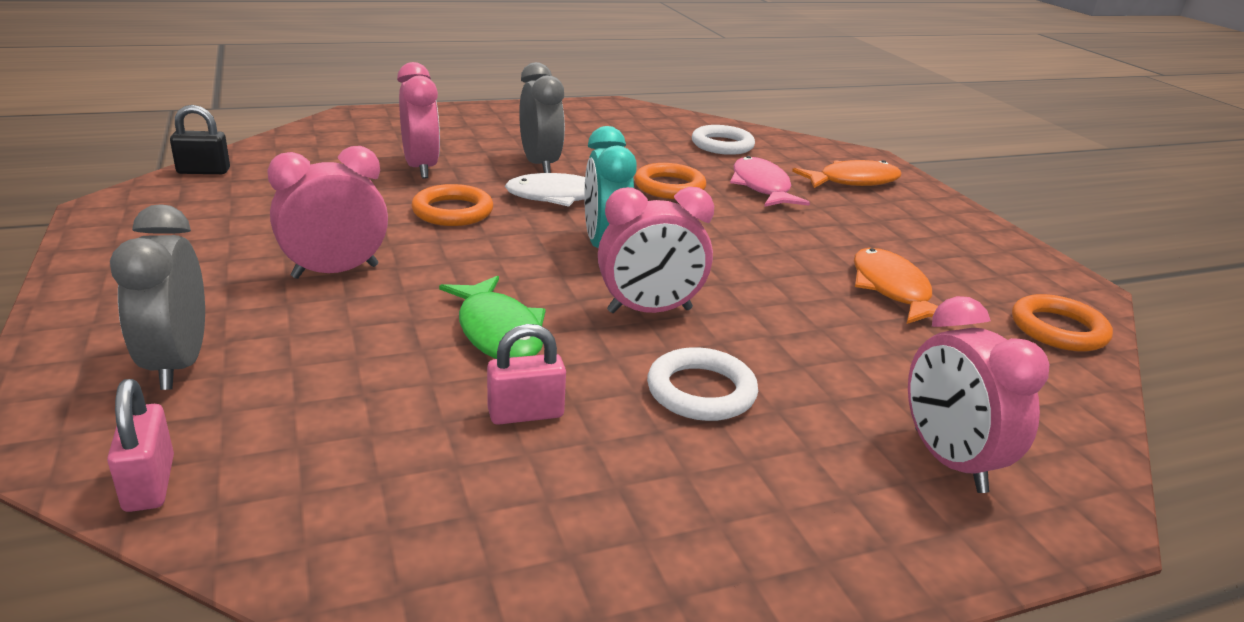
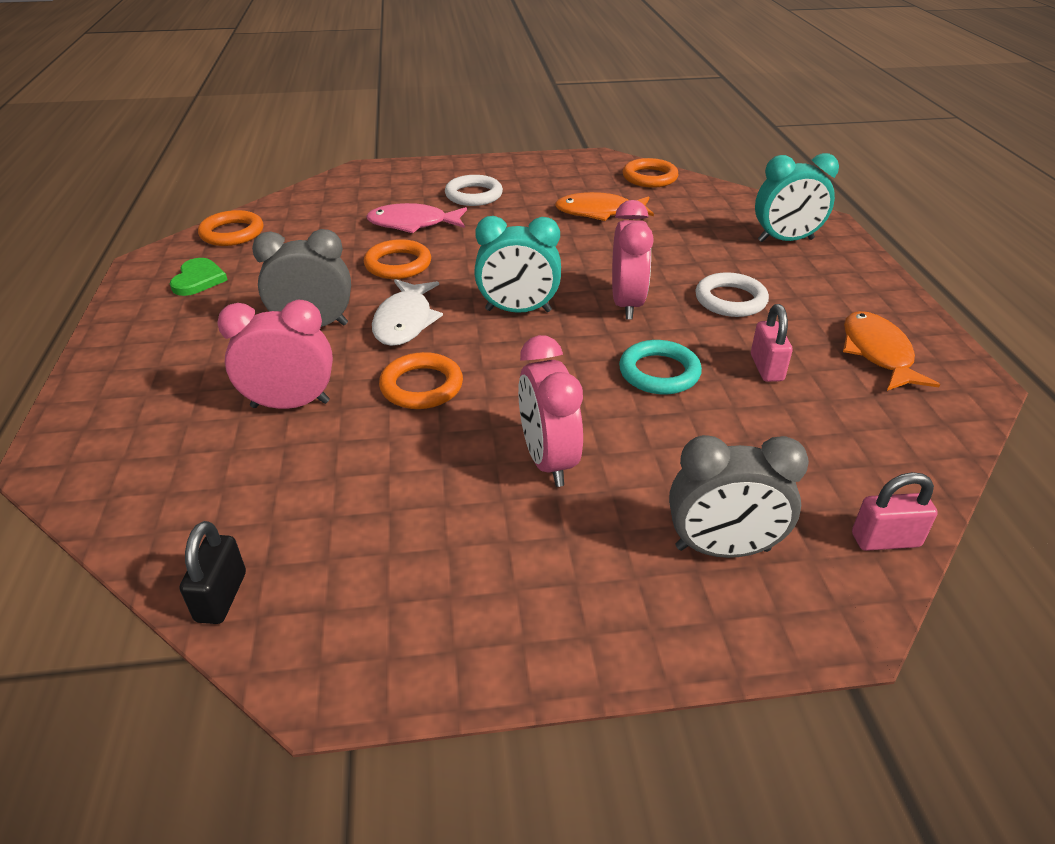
camera: 75 degrees left, 10 degrees up
(498, 331) = (659, 372): green fish -> turquoise ring
(597, 121) = (198, 279): none -> green heart
(684, 122) = (232, 233): none -> orange ring
(722, 145) = (306, 224): white ring -> white ring (474, 195)
(853, 181) = (414, 186): orange fish -> orange fish (877, 353)
(949, 460) = (785, 240): pink clock -> turquoise clock

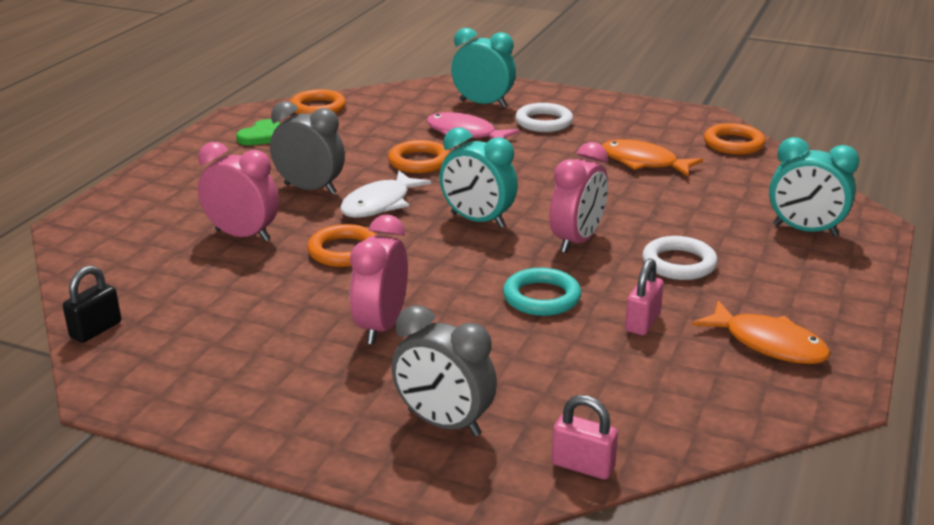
camera: 30 degrees right, 10 degrees down
(399, 190) = (483, 104): none -> turquoise clock
(877, 353) = (768, 344): orange fish -> orange fish turned 105 degrees clockwise

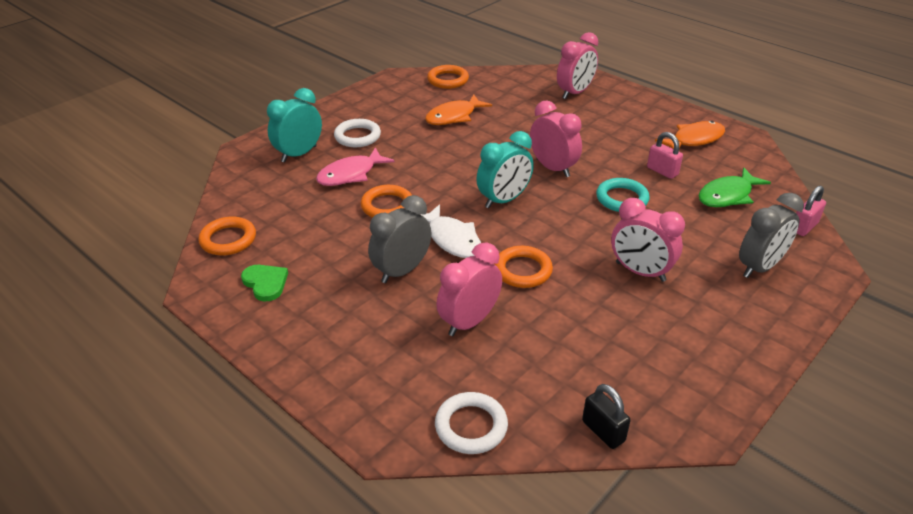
camera: 70 degrees left, 10 degrees up
(621, 385) = (728, 195): none -> green fish
(679, 263) = (597, 141): white ring -> white ring (471, 426)
(805, 230) = (575, 93): turquoise clock -> pink clock

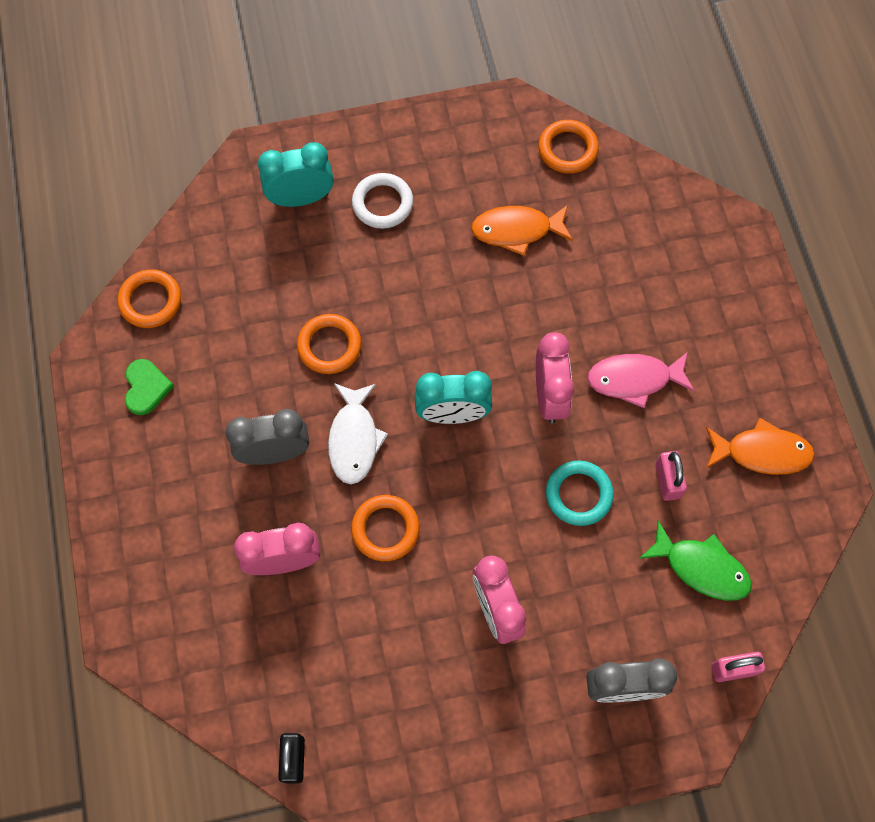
camera: 35 degrees right, 30 degrees up
(350, 174) = (329, 269): pink fish -> pink fish (634, 379)
(471, 426) = (196, 677): white ring -> none
(575, 93) = (701, 271): pink clock -> none
(728, 195) = (701, 567): green fish -> green fish turned 150 degrees counterclockwise

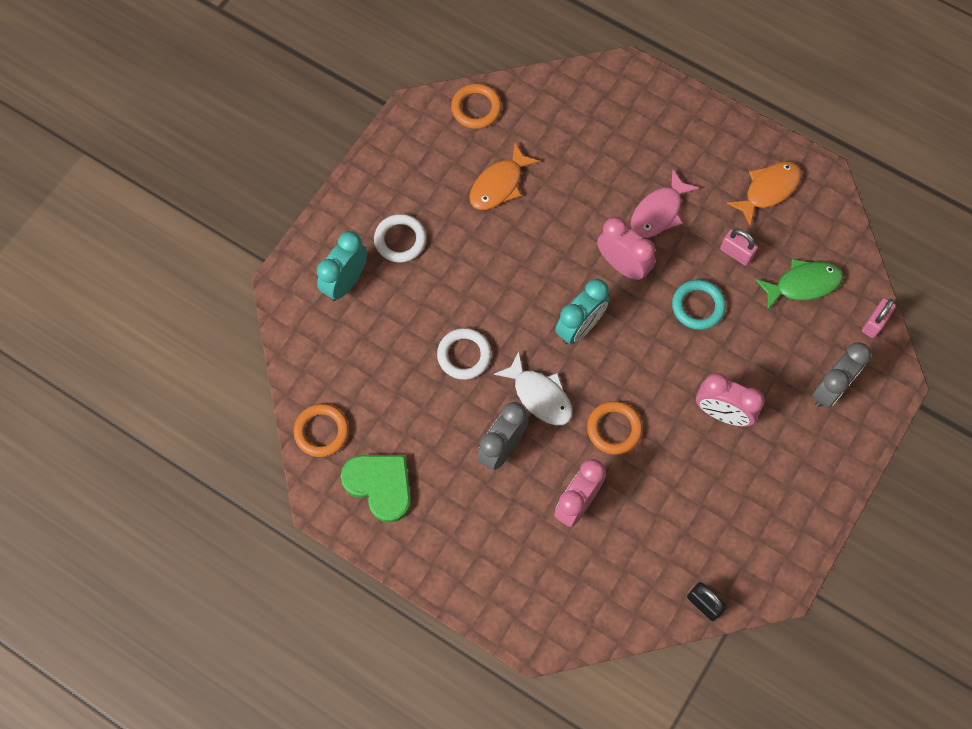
camera: 45 degrees left, 0 degrees up
(146, 388) = (380, 485): green heart -> green heart, size x1.59
(329, 346) = (464, 355): orange ring -> white ring

